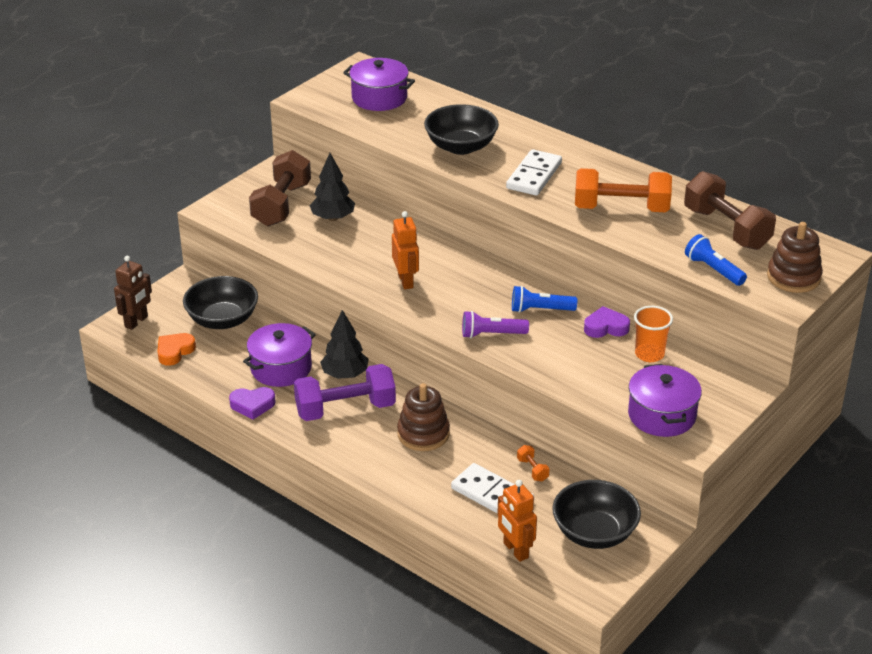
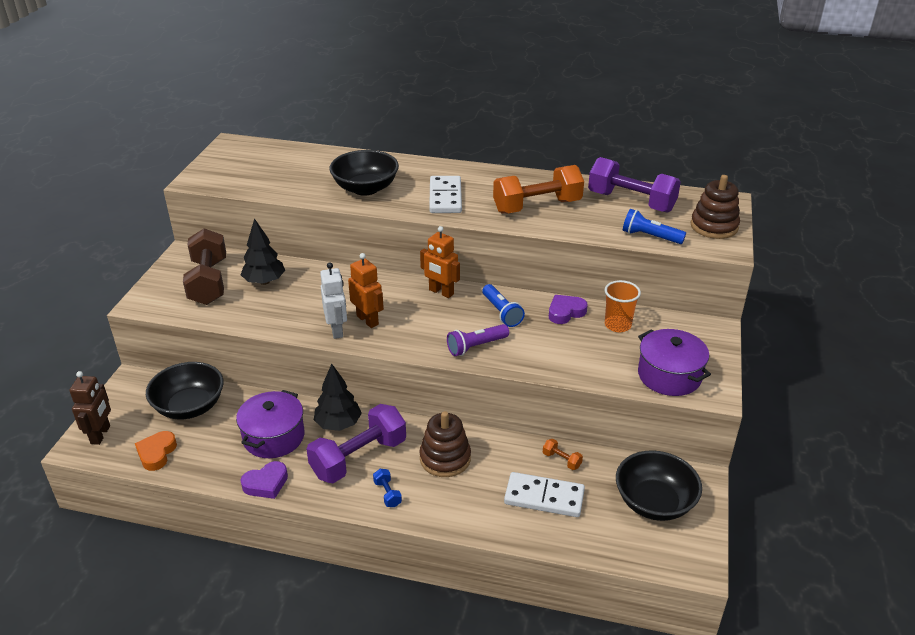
camera: 25 degrees left, 0 degrees up
(352, 447) = (387, 494): none -> blue dumbbell
(371, 282) = (337, 330): none -> white robot
(379, 98) = (265, 165): purple pot -> none
(515, 550) = (601, 546): orange robot -> orange robot (441, 292)
(540, 309) = (501, 312): blue flashlight -> blue flashlight turned 90 degrees counterclockwise
(726, 229) = (631, 202): brown dumbbell -> purple dumbbell

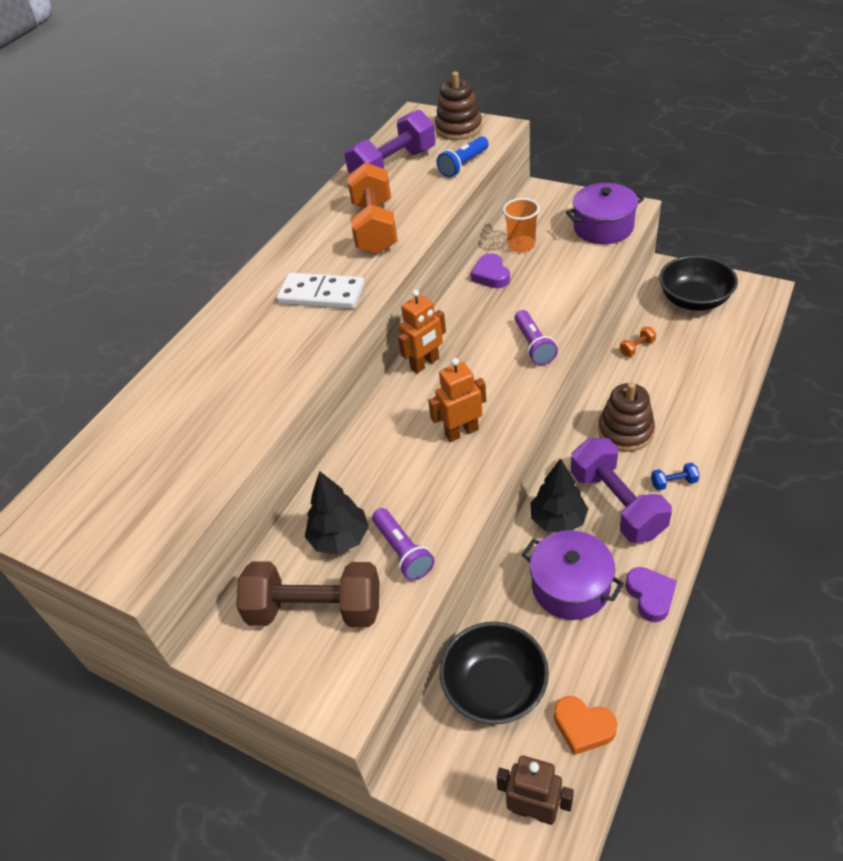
camera: 70 degrees left, 10 degrees up
(253, 309) = (402, 551): none -> purple flashlight
(337, 330) = (474, 462): white robot -> none
(365, 188) = (263, 364): black bowl -> none
(501, 312) = (478, 320): blue flashlight -> none
(544, 497) = (684, 366): white domino -> none

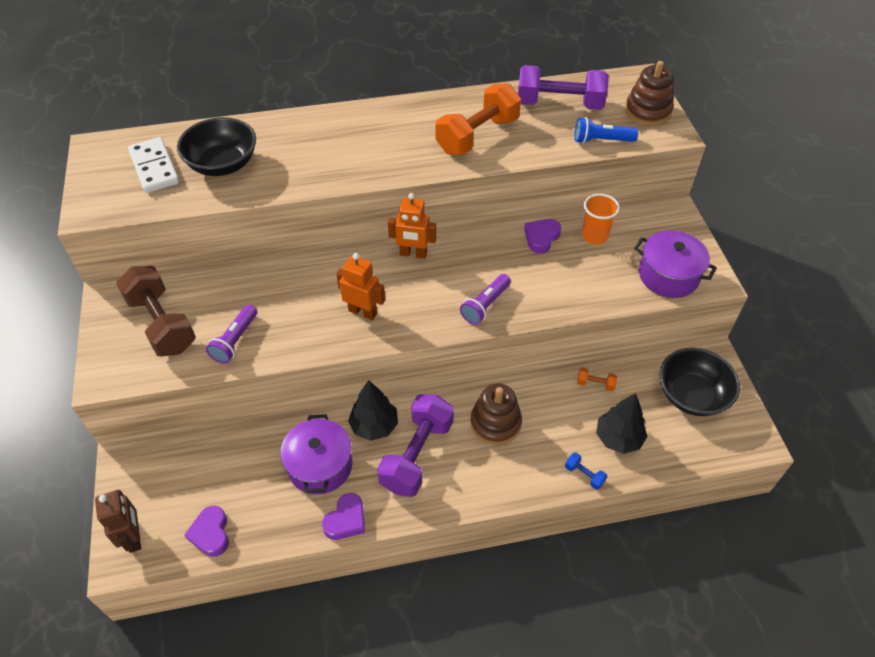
camera: 45 degrees right, 5 degrees up
(321, 294) = (381, 151): white domino -> white domino (154, 167)
(339, 538) = (224, 302): black tree -> black tree (618, 438)
(495, 688) = (210, 466): black bowl -> black bowl (223, 164)
(583, 727) = (211, 533): orange heart -> purple heart
(673, 482) = (467, 482): blue dumbbell -> blue dumbbell (584, 475)

